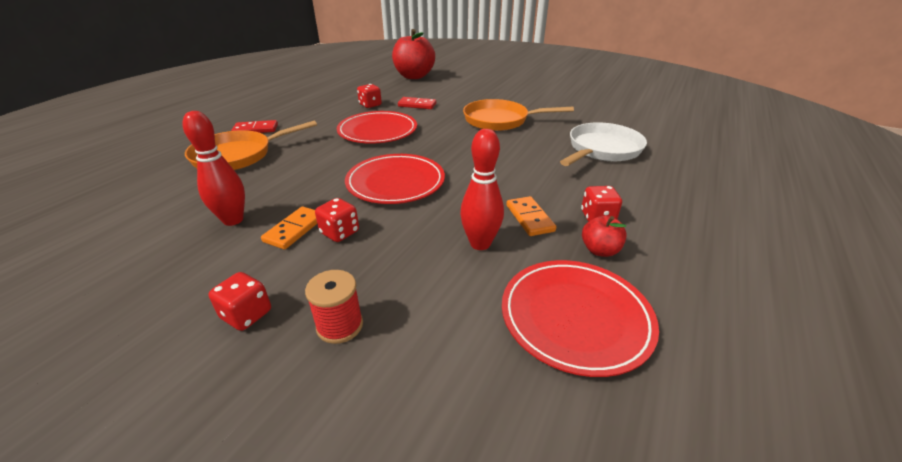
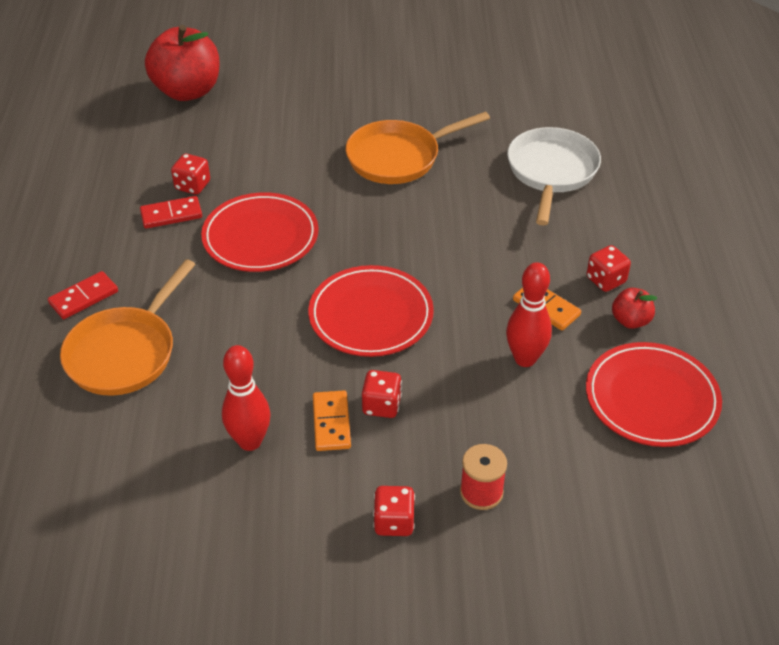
camera: 30 degrees left, 10 degrees up
(417, 105) = (260, 162): red domino -> red domino (171, 215)

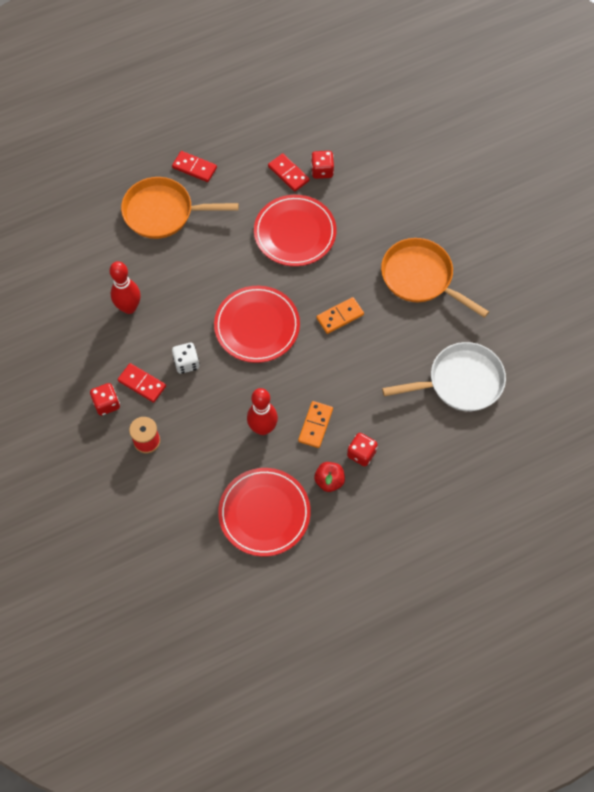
camera: 65 degrees right, 20 degrees up
(187, 91) = (418, 116): red apple -> none
(331, 423) = (161, 342): orange domino -> orange domino (340, 316)
(381, 405) = (186, 363): red dice -> white dice
(385, 467) = (142, 384): none -> red domino

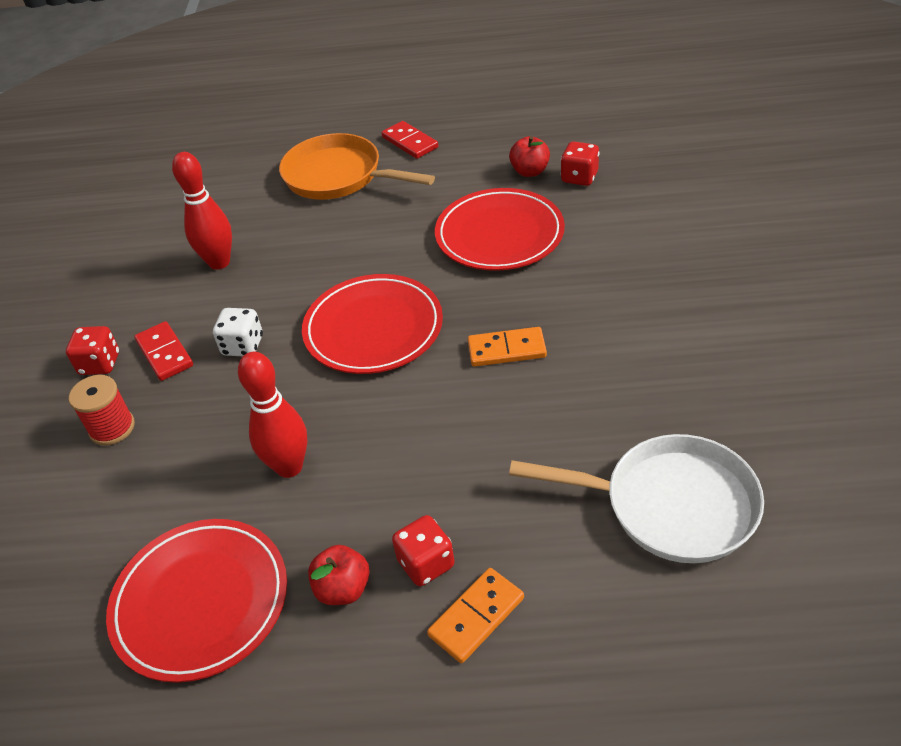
camera: 30 degrees right, 20 degrees down
(288, 174) = (530, 171): red domino -> red apple
(315, 425) = (375, 491): orange domino -> orange domino (476, 617)
(420, 277) = (667, 333): orange pan -> none

